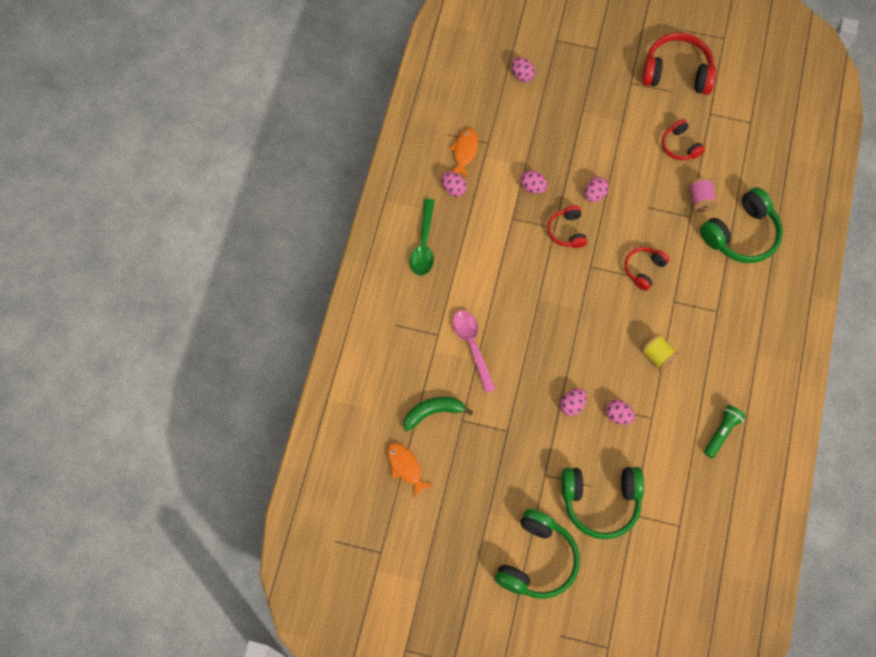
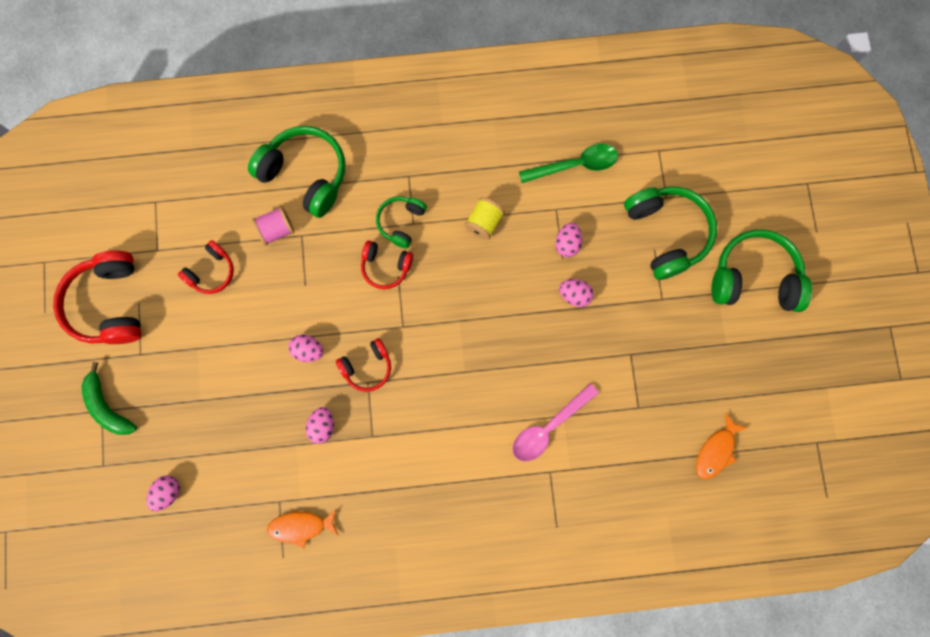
camera: 110 degrees left, 10 degrees up
(424, 244) = (443, 531): green spoon -> green spoon (575, 165)
(433, 412) = (643, 443): green banana -> green banana (108, 406)
(453, 188) = (356, 522): pink egg -> none
(678, 292) = (401, 222): none -> green headphones
(722, 432) = (544, 135): green flashlight -> none

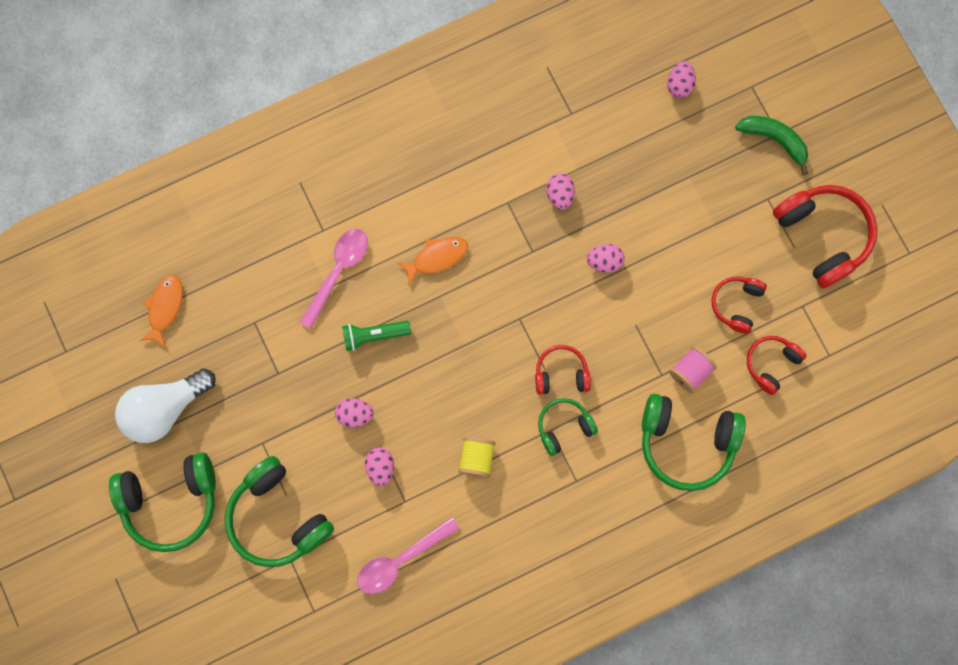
camera: 160 degrees right, 0 degrees up
(301, 526) = (542, 99): orange fish -> orange fish (437, 257)
(367, 367) = (539, 266): red headphones -> red headphones (771, 363)
(401, 222) = (564, 426): green headphones -> green headphones turned 120 degrees counterclockwise
(535, 358) = (374, 335): none -> green flashlight
(575, 165) = (401, 559): green spoon -> pink spoon
(738, 359) = (165, 408): none -> white light bulb

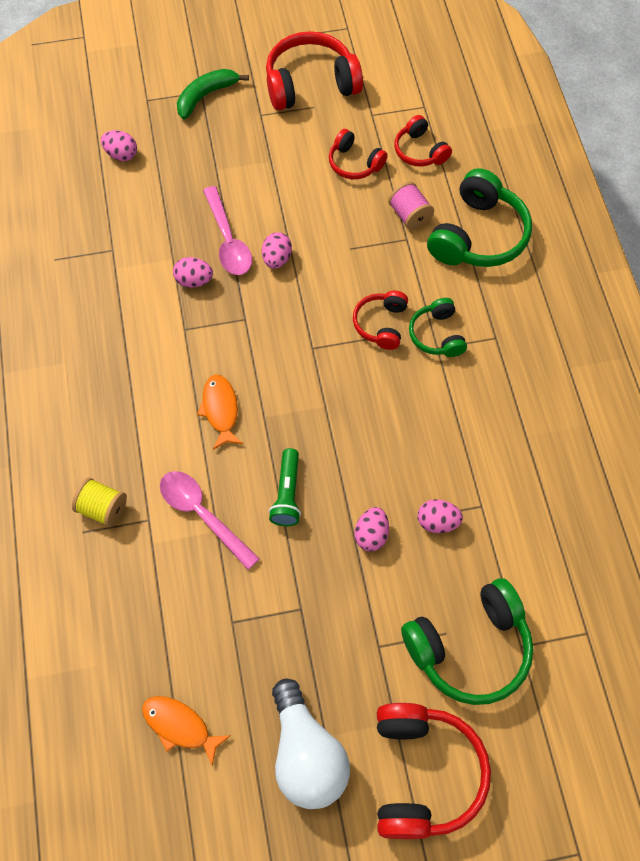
camera: 75 degrees left, 15 degrees down
(171, 501) = (424, 774): green headphones -> red headphones
(401, 559) = (545, 525): pink spoon -> pink spoon (228, 240)
(476, 458) = (450, 424): yellow spool -> yellow spool (103, 508)

